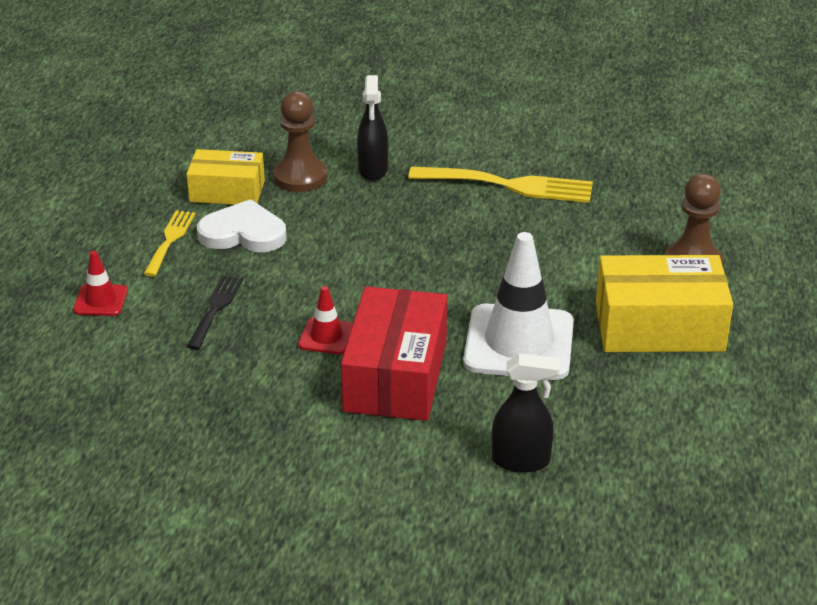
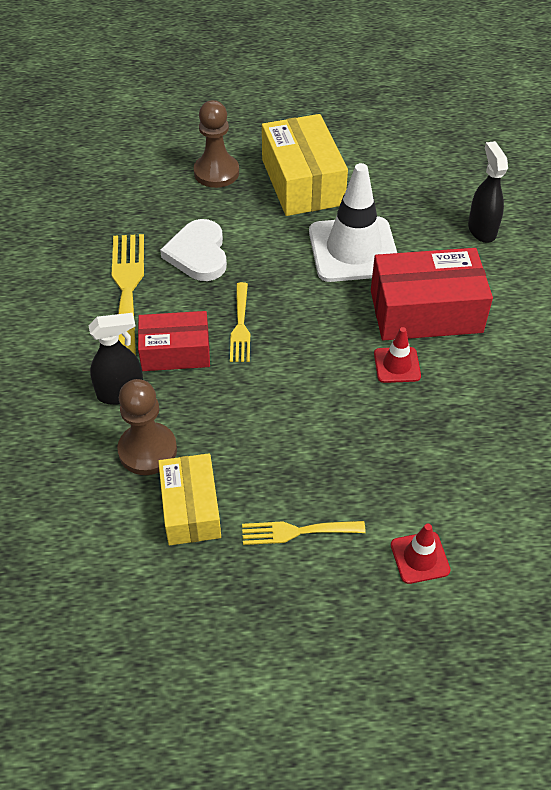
camera: 105 degrees left, 15 degrees up
(216, 309) = (392, 455): black fork -> none
(243, 233) = (264, 470): white heart -> white heart (198, 254)
(410, 203) = (175, 352): none -> red box
(428, 245) = (240, 326): none -> yellow fork

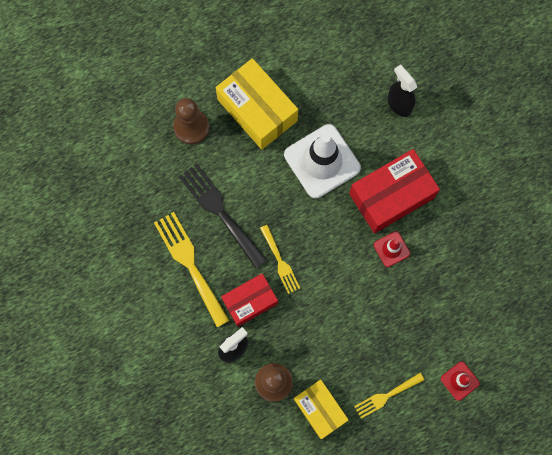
camera: 25 degrees left, 25 degrees up
(198, 254) = (220, 211): white heart -> black fork

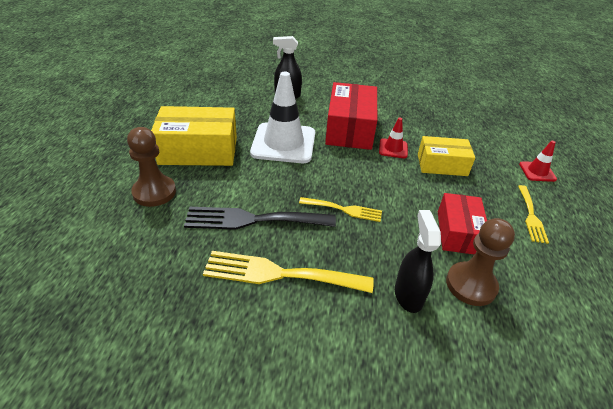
camera: 55 degrees left, 35 degrees down
(250, 301) = (365, 251): red box -> red box (458, 232)
(320, 409) = (523, 266): yellow box -> yellow box (442, 165)

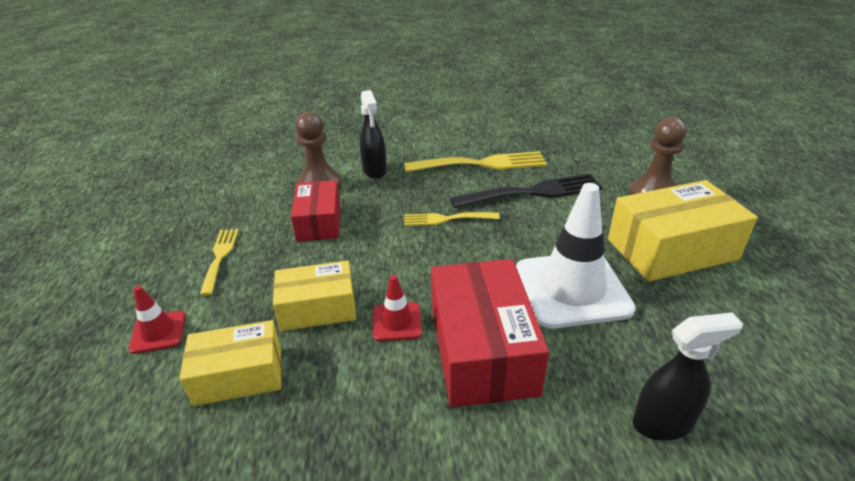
camera: 170 degrees right, 5 degrees down
(476, 143) = (239, 375): none -> yellow box

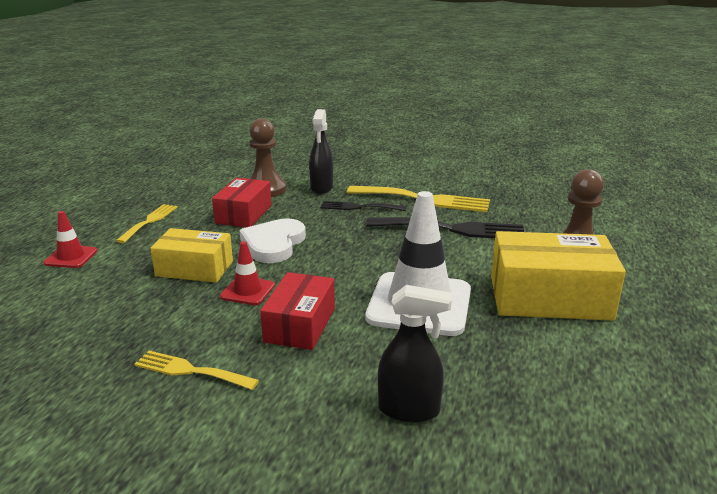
camera: 20 degrees right, 10 degrees down
(239, 375) = (104, 295): yellow box -> none
(378, 253) = (273, 244): none -> white heart
(428, 186) = (359, 207): none -> black fork
(446, 219) = (352, 233): yellow fork -> yellow fork (190, 371)
(482, 350) = (300, 325): red box -> red box, size x0.64

